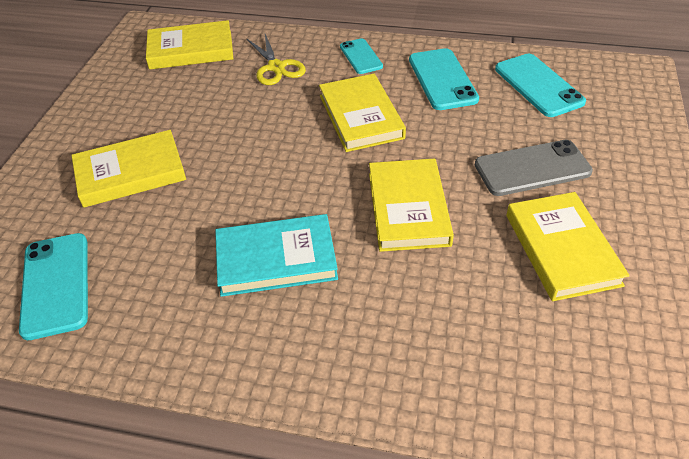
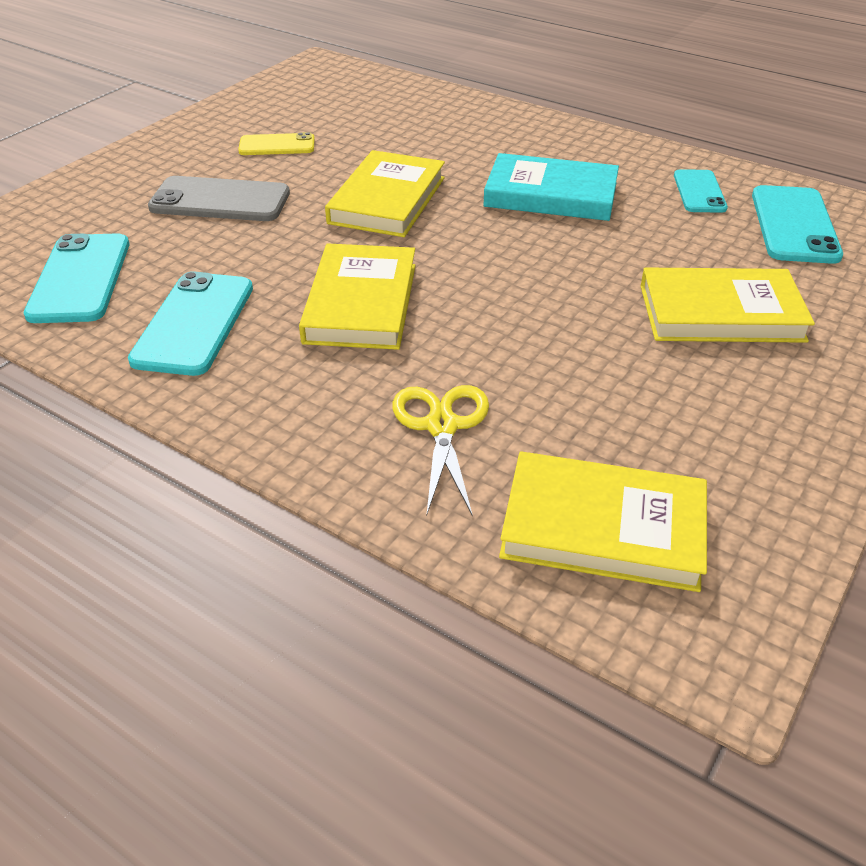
camera: 160 degrees left, 5 degrees down
(361, 56) = (278, 402): turquoise phone -> turquoise phone (699, 192)
(562, 249) = (277, 145): yellow book -> yellow phone

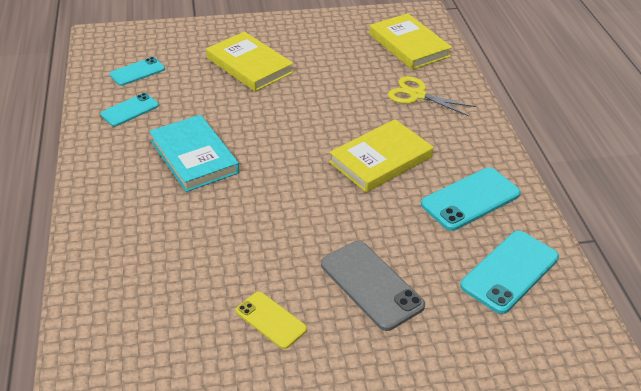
camera: 135 degrees left, 0 degrees up
(387, 200) = (278, 213): yellow book -> none
(442, 426) = (417, 95): yellow scissors -> yellow scissors turned 75 degrees clockwise
(794, 225) = (137, 72): turquoise phone -> turquoise phone, size x0.62

